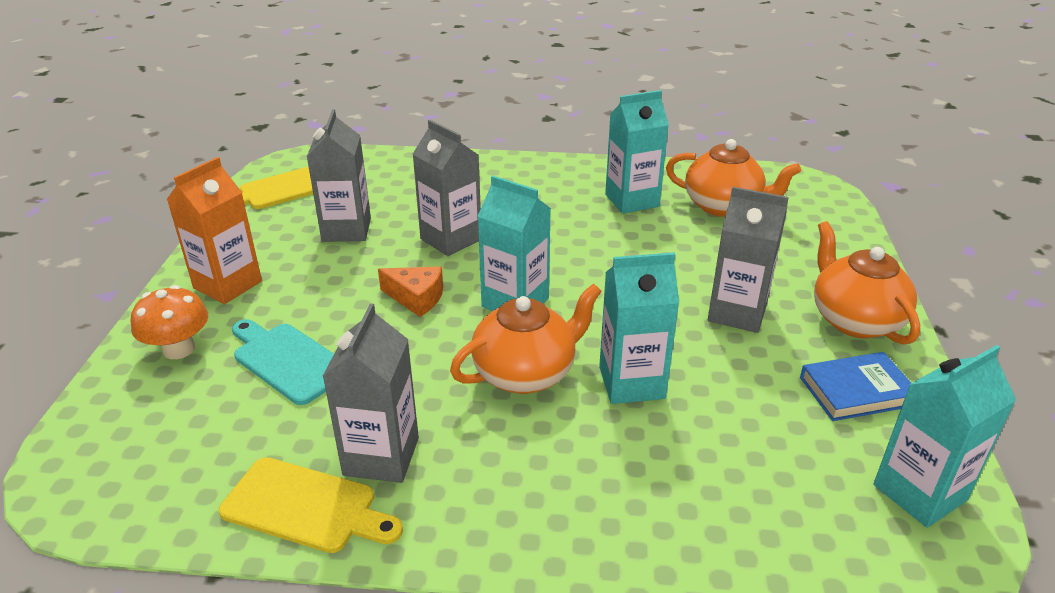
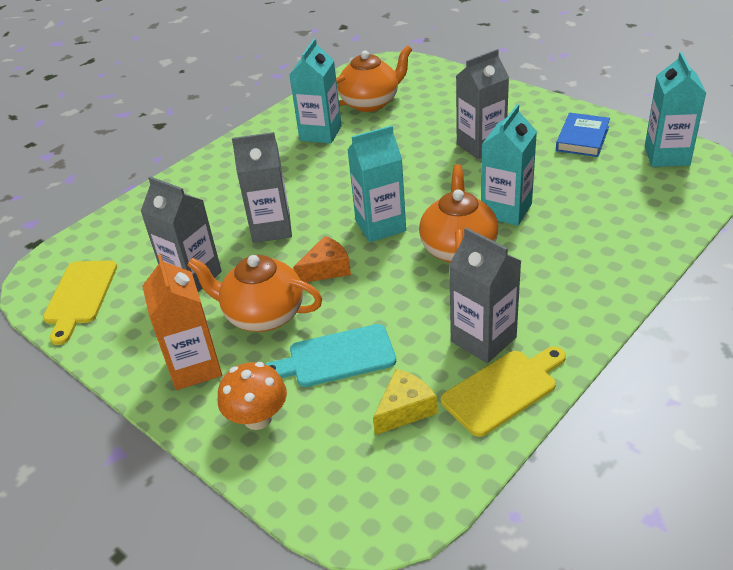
camera: 50 degrees left, 5 degrees up
(236, 440) = (404, 409): none -> yellow cheese
(854, 320) = (526, 111): orange teapot -> orange teapot (263, 315)

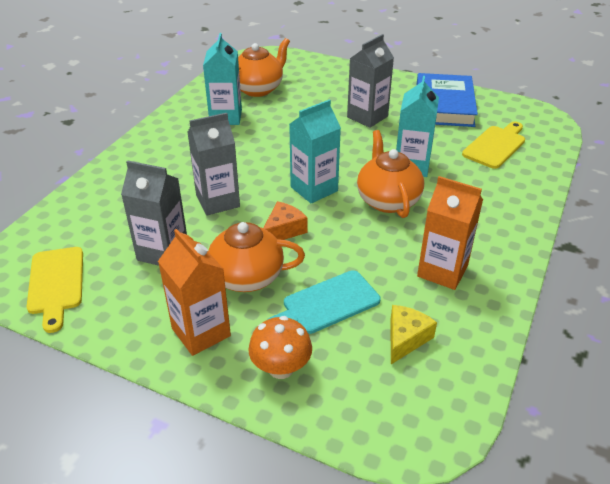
camera: 20 degrees left, 0 degrees up
(483, 339) = (442, 271): grey carton -> orange carton
(503, 390) = (477, 309): yellow cutting board -> yellow cutting board (495, 146)
(582, 138) = (444, 105): blue book -> blue book, size x1.64
(667, 156) = (512, 113): turquoise carton -> none

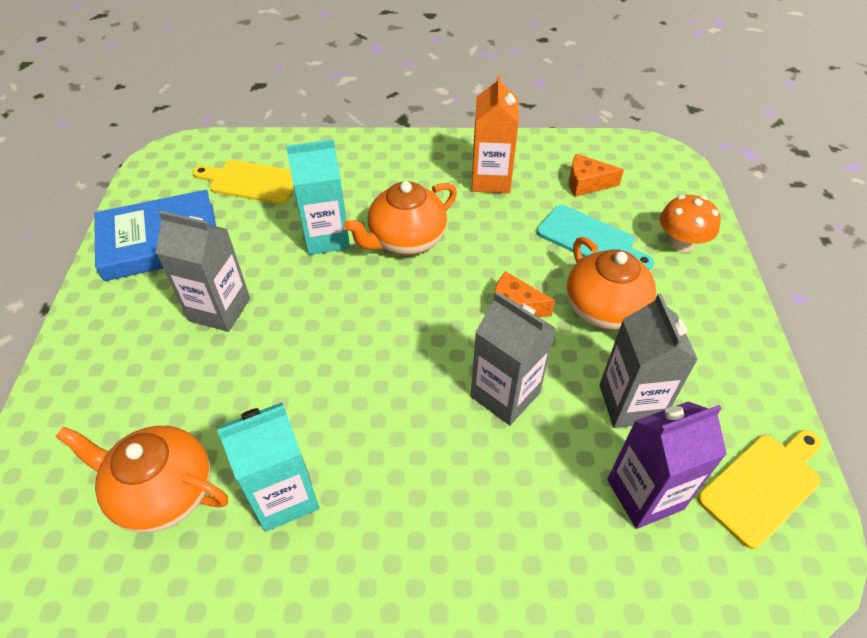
camera: 115 degrees left, 10 degrees up
(106, 230) = (644, 494): none -> purple carton
(201, 332) = (697, 311): orange carton -> none
(314, 189) = (422, 308): turquoise carton -> none
(405, 338) = (586, 183): yellow cheese -> orange cheese

